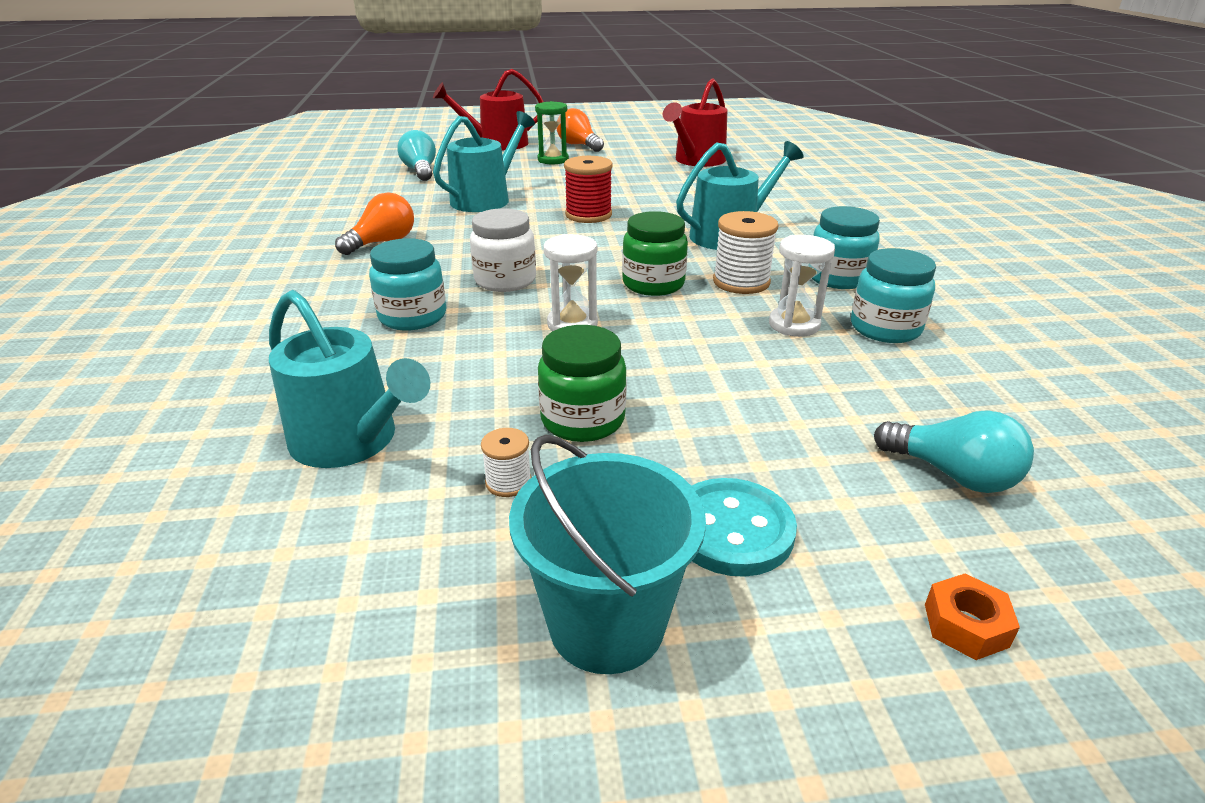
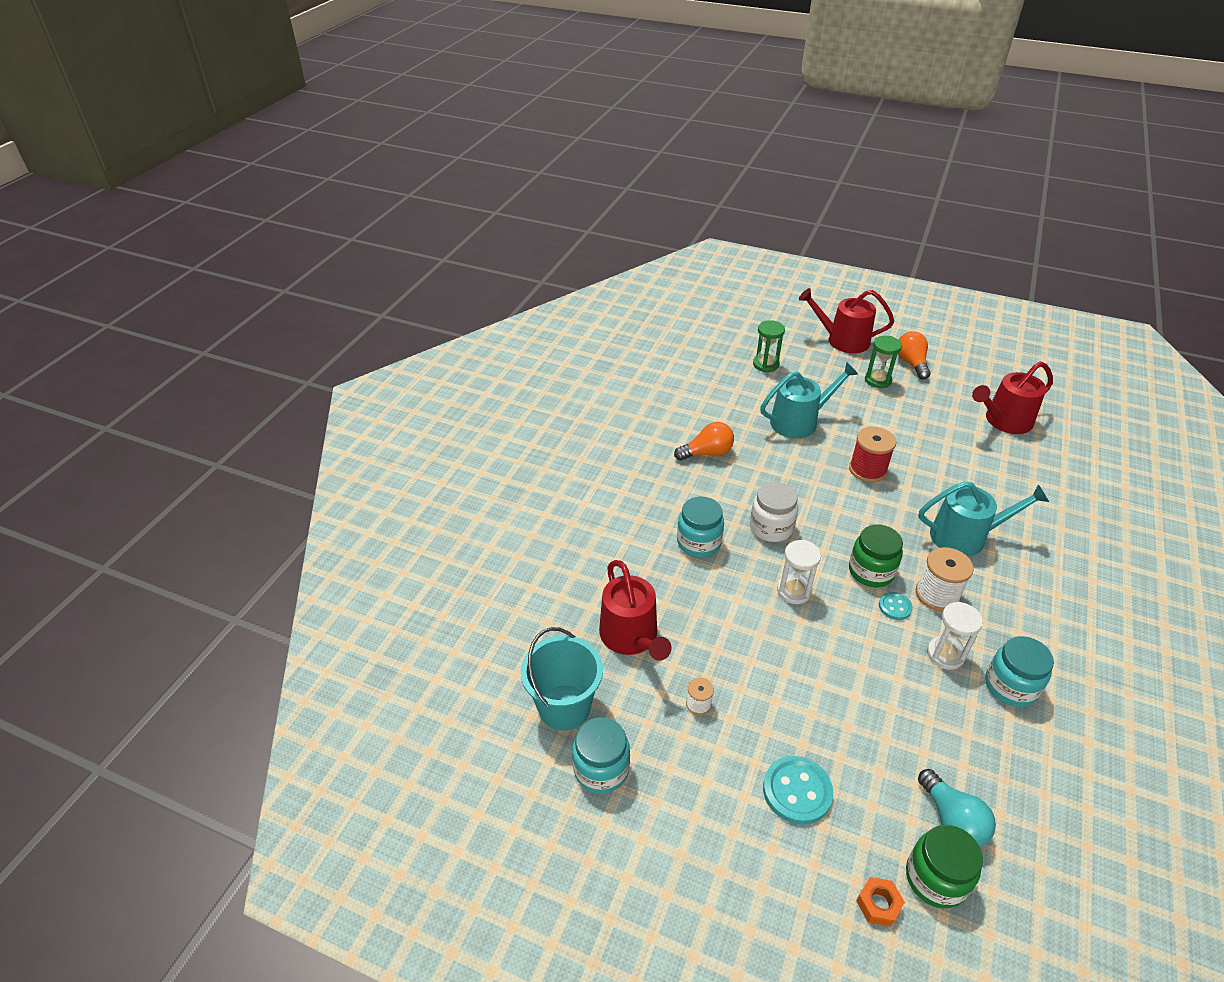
camera: 30 degrees right, 10 degrees up
(351, 441) = (631, 637): turquoise watering can -> red watering can
(420, 171) = (765, 364): turquoise light bulb -> green hourglass
(582, 420) = (759, 677): green jar -> green jar (935, 878)
(606, 624) = (706, 811): turquoise bucket -> turquoise bucket (564, 707)
(704, 304) = (895, 607): none -> turquoise button
(838, 278) = (1016, 620): turquoise jar -> turquoise jar (601, 769)

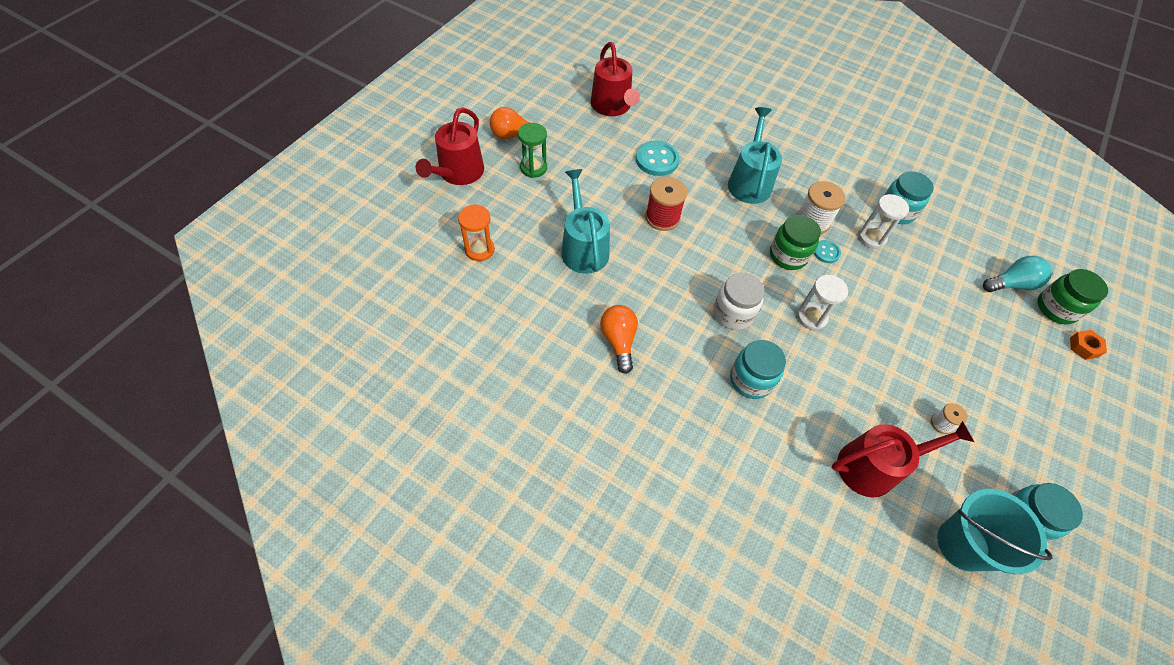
camera: 85 degrees left, 15 degrees up
(765, 364) = (479, 249): green hourglass -> orange hourglass
(797, 791) = (1009, 371): turquoise button -> turquoise button (657, 160)

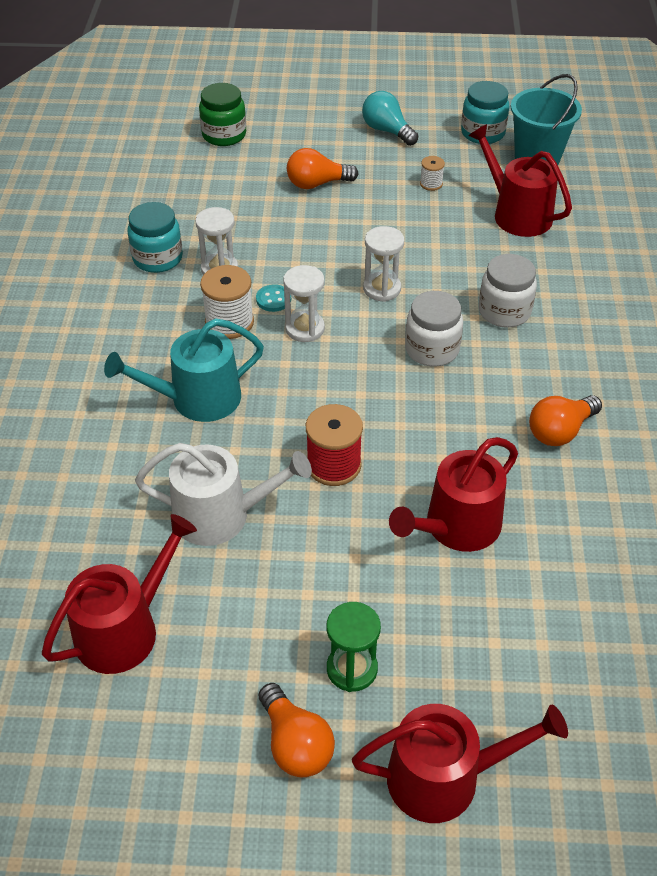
camera: 115 degrees left, 10 degrees down
(479, 249) = (562, 648): orange hourglass -> none
(583, 248) = (456, 527): turquoise watering can -> red watering can
(657, 160) = (221, 515): turquoise button -> white watering can
(751, 380) = (504, 311): turquoise jar -> white jar
(788, 255) = (305, 329): green jar -> white hourglass
(964, 340) = (317, 184): none -> orange light bulb
(1011, 284) = (212, 164): turquoise light bulb -> turquoise light bulb (387, 131)
(1083, 347) = (262, 117): orange nut -> none

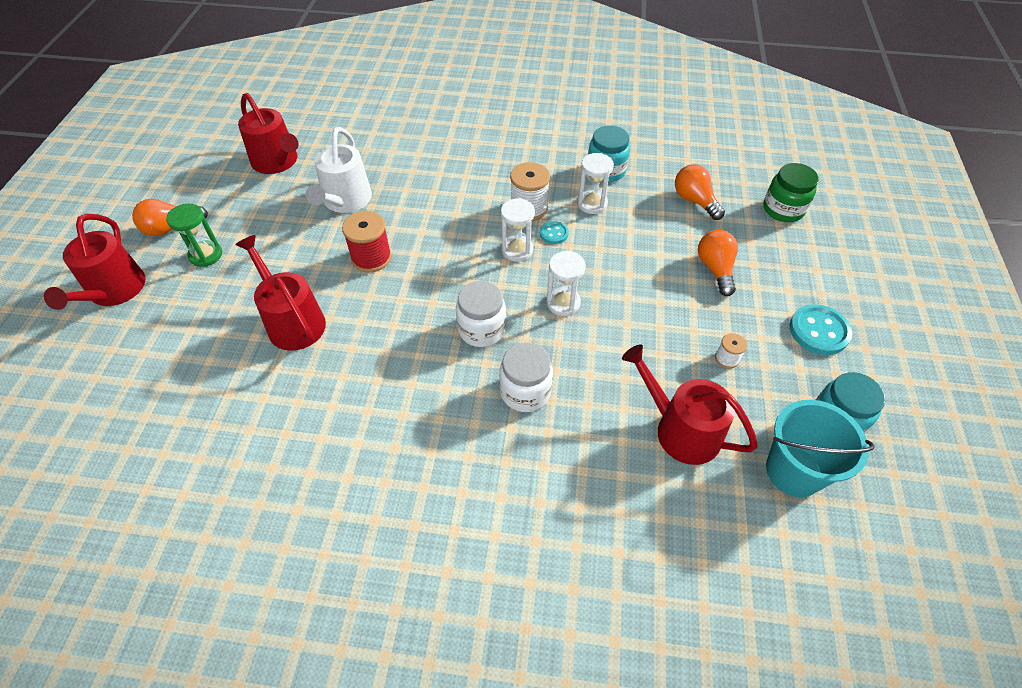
camera: 95 degrees right, 5 degrees up
(197, 399) = (451, 191): turquoise watering can -> none
(387, 131) = (819, 331): turquoise light bulb -> turquoise button
(517, 214) = (681, 429): red watering can -> red watering can turned 105 degrees counterclockwise
(560, 431) = (367, 408): orange light bulb -> orange light bulb (695, 201)

